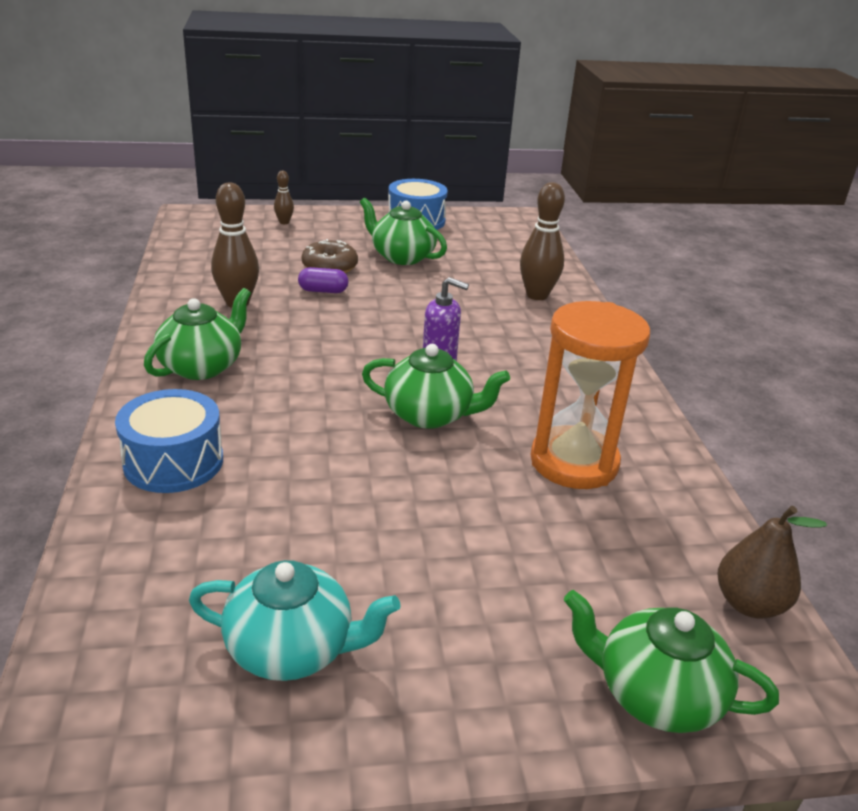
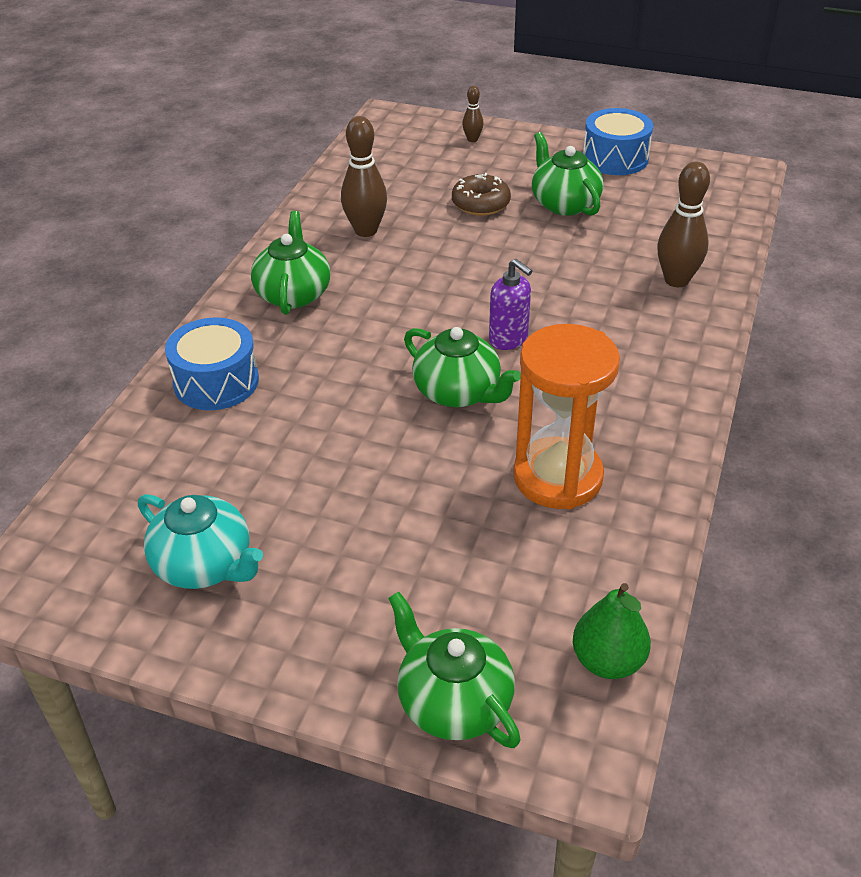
camera: 30 degrees right, 10 degrees up
(202, 366) = (293, 294): green teapot -> green teapot turned 60 degrees counterclockwise
(323, 291) = (454, 232): purple capsule -> none
(749, 604) = (608, 661): brown pear -> green pear

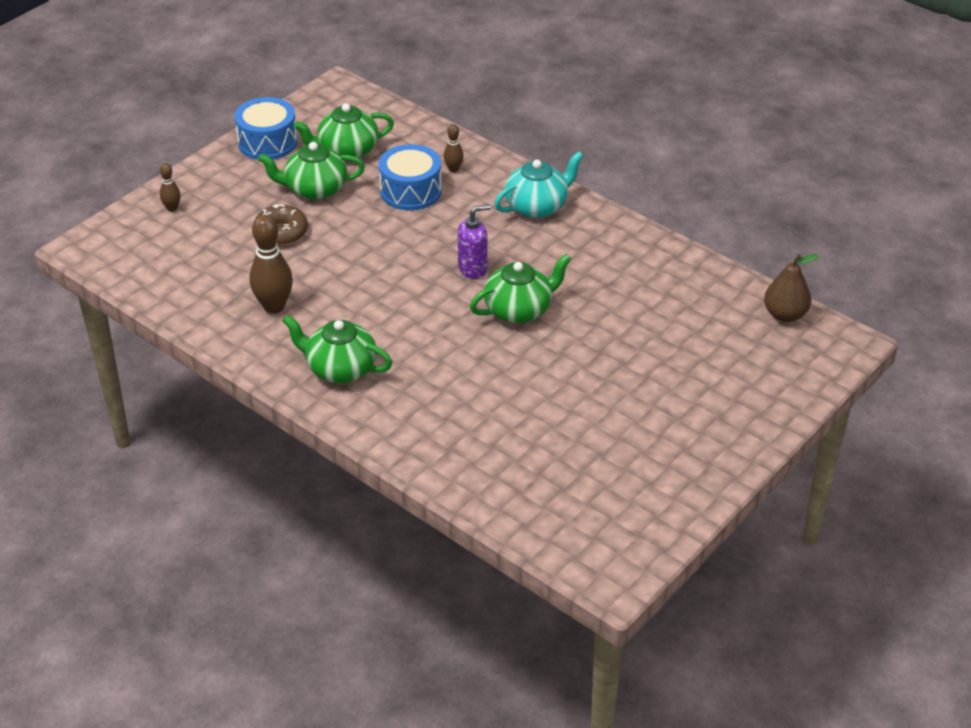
camera: 70 degrees left, 0 degrees up
(205, 565) = (634, 473): turquoise teapot -> turquoise teapot (537, 206)
(216, 382) = (433, 435): blue drum -> blue drum (410, 191)
(453, 702) = (791, 383): green teapot -> green teapot (347, 150)
(557, 477) = (629, 289): orange hourglass -> none
(608, 661) = (785, 314): green pear -> brown pear
(676, 280) = (453, 169): brown bowling pin -> brown bowling pin, size x0.52

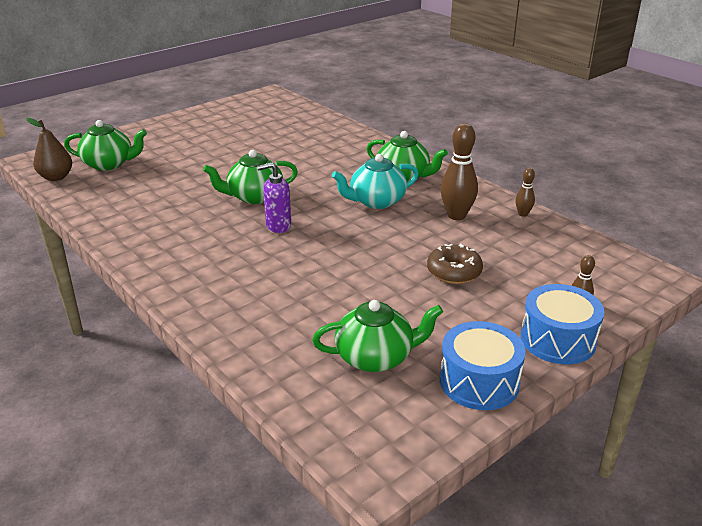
camera: 170 degrees left, 10 degrees down
(315, 189) = (418, 312): green teapot -> green teapot (109, 164)
(410, 191) = (312, 299): blue drum -> blue drum (557, 339)
(453, 169) = (255, 319): brown bowling pin -> brown bowling pin (523, 214)
(537, 206) = (188, 271): turquoise teapot -> turquoise teapot (376, 201)

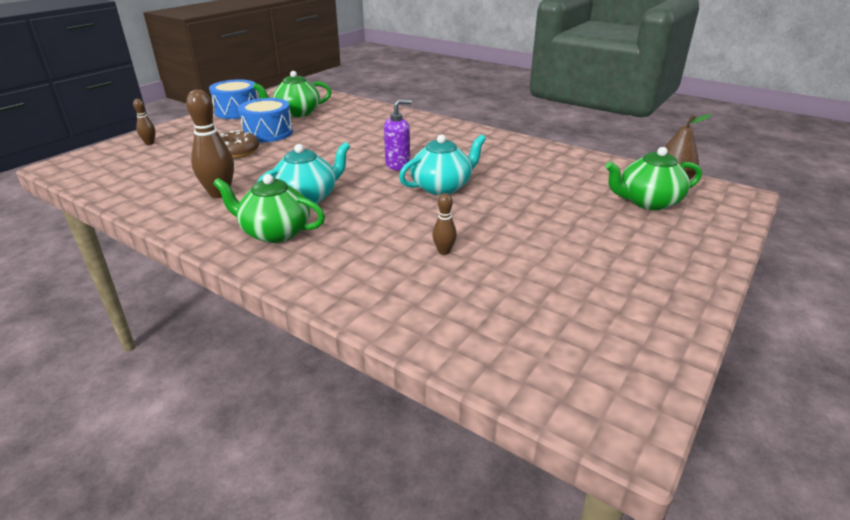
camera: 165 degrees right, 0 degrees up
(254, 196) = (442, 187): green teapot -> turquoise teapot
(523, 214) = (143, 203): brown bowling pin -> brown bowling pin (444, 251)
(557, 339) = (178, 128): blue drum -> blue drum (268, 133)

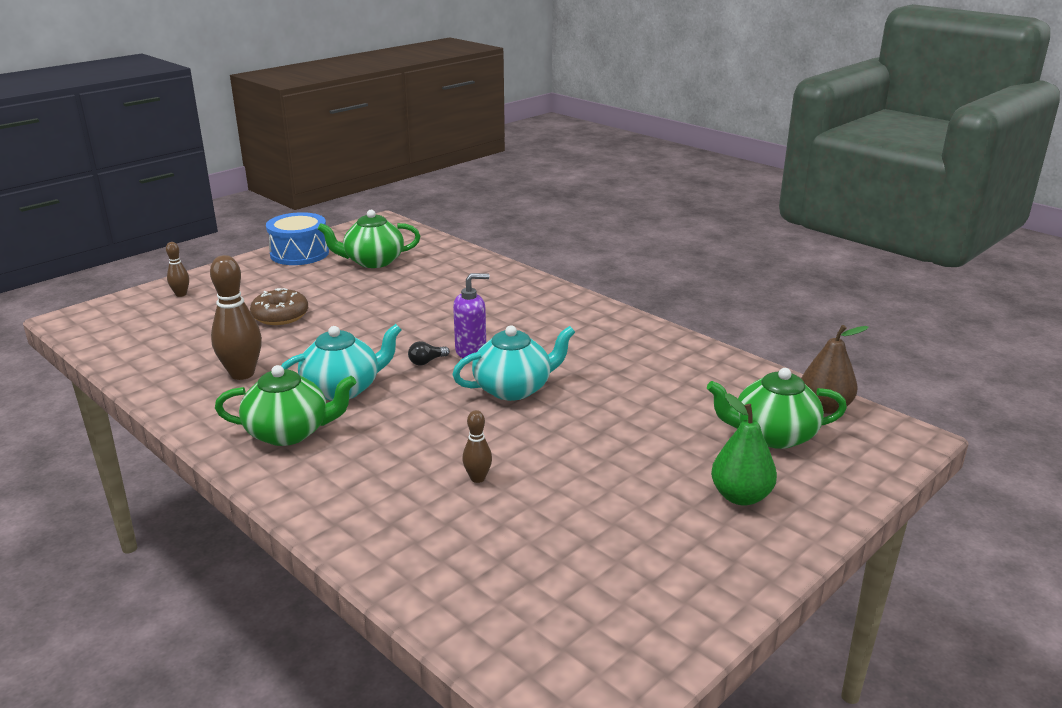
camera: 10 degrees right, 5 degrees down
(268, 133) = (327, 290): blue drum -> none
(275, 232) = (289, 432): green teapot -> green teapot turned 150 degrees clockwise
(366, 174) = (427, 361): none -> black light bulb
(650, 244) = (740, 496): none -> green pear

